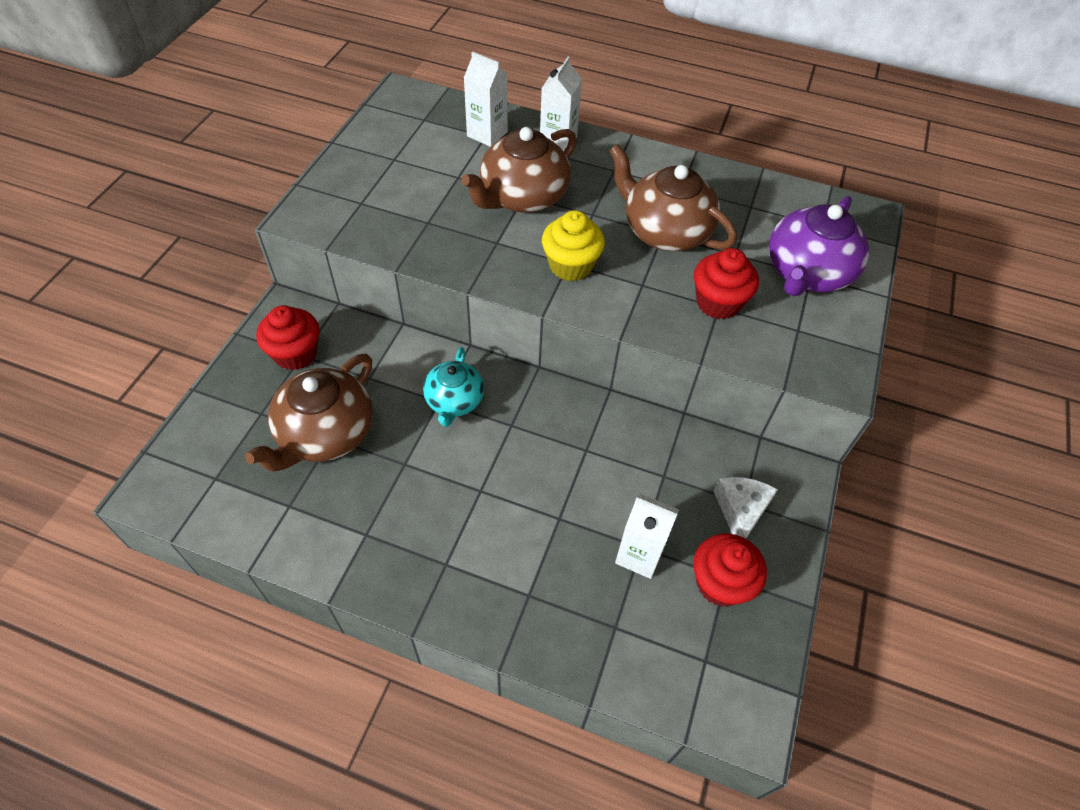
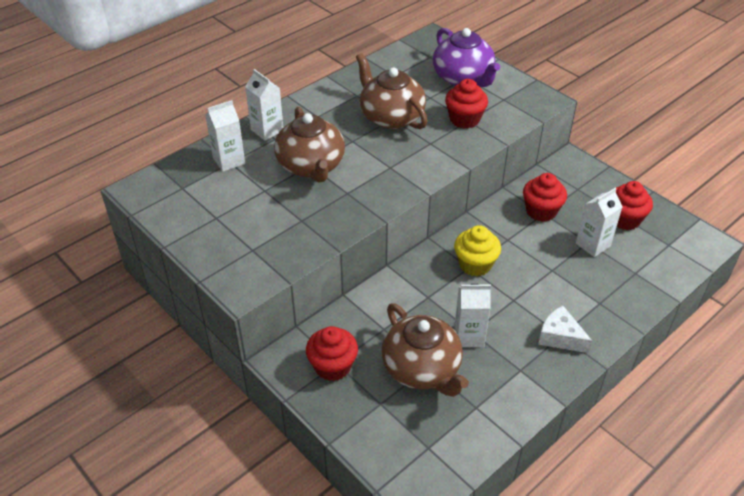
camera: 60 degrees left, 10 degrees down
(396, 462) = (469, 336): none -> white carton
(454, 401) = (433, 289): turquoise teapot -> none
(570, 266) = (393, 167): yellow cupcake -> yellow cupcake (475, 264)
(665, 231) = (391, 117): brown teapot -> brown teapot turned 75 degrees clockwise
(666, 471) = (541, 211): none -> red cupcake
(740, 511) = (582, 192): white cheese -> white cheese (560, 337)

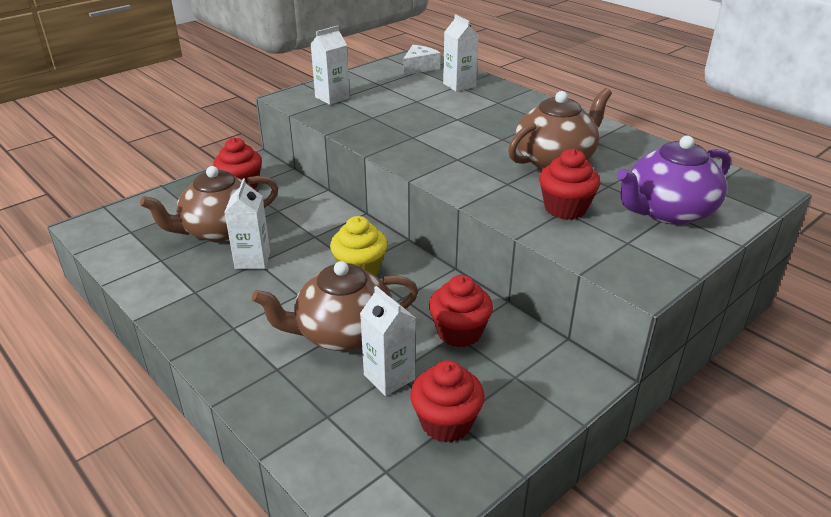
camera: 90 degrees right, 10 degrees down
(267, 130) = (511, 98): white carton -> white carton (332, 97)
(311, 166) = (455, 119): brown teapot -> brown teapot (342, 333)
(560, 337) = (230, 326): white cheese -> white cheese (419, 67)

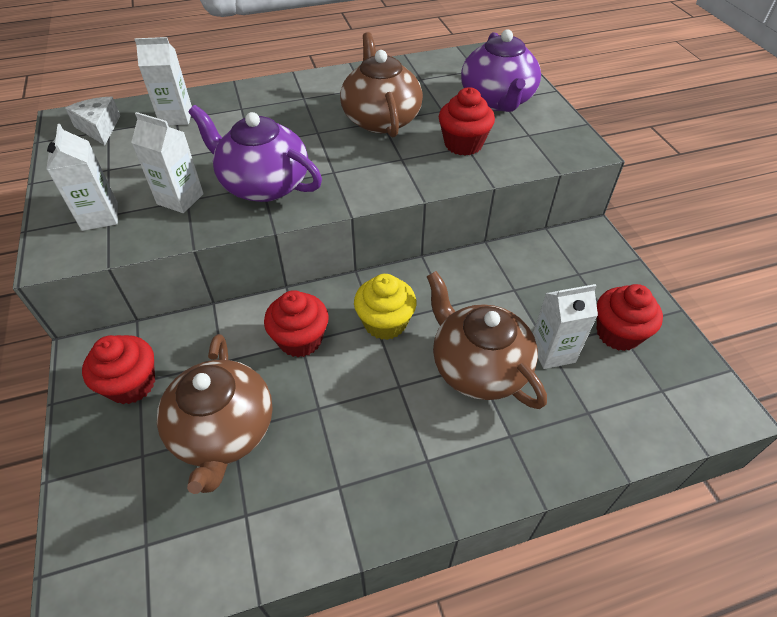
camera: 65 degrees left, 15 degrees up
(252, 260) = (310, 412): white carton -> white carton (180, 199)
(342, 333) = (478, 367): brown teapot -> brown teapot turned 135 degrees clockwise
(414, 137) = (263, 184): none -> purple teapot
(459, 332) = (512, 286): red cupcake -> red cupcake (300, 339)

